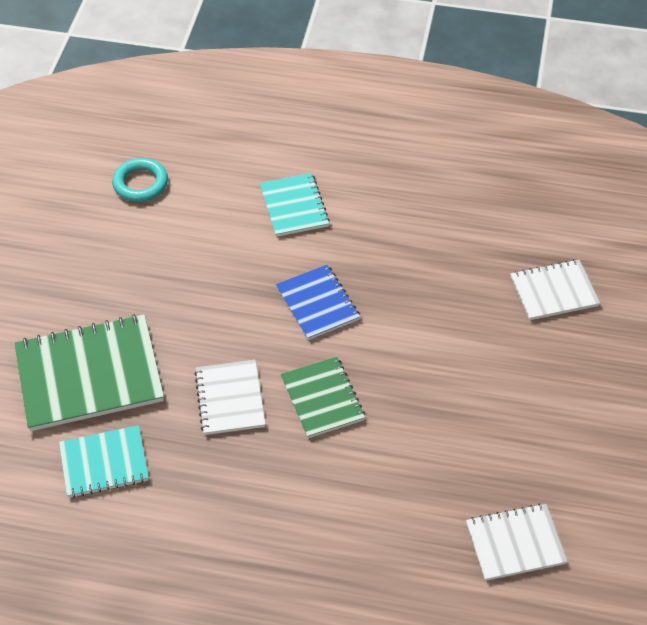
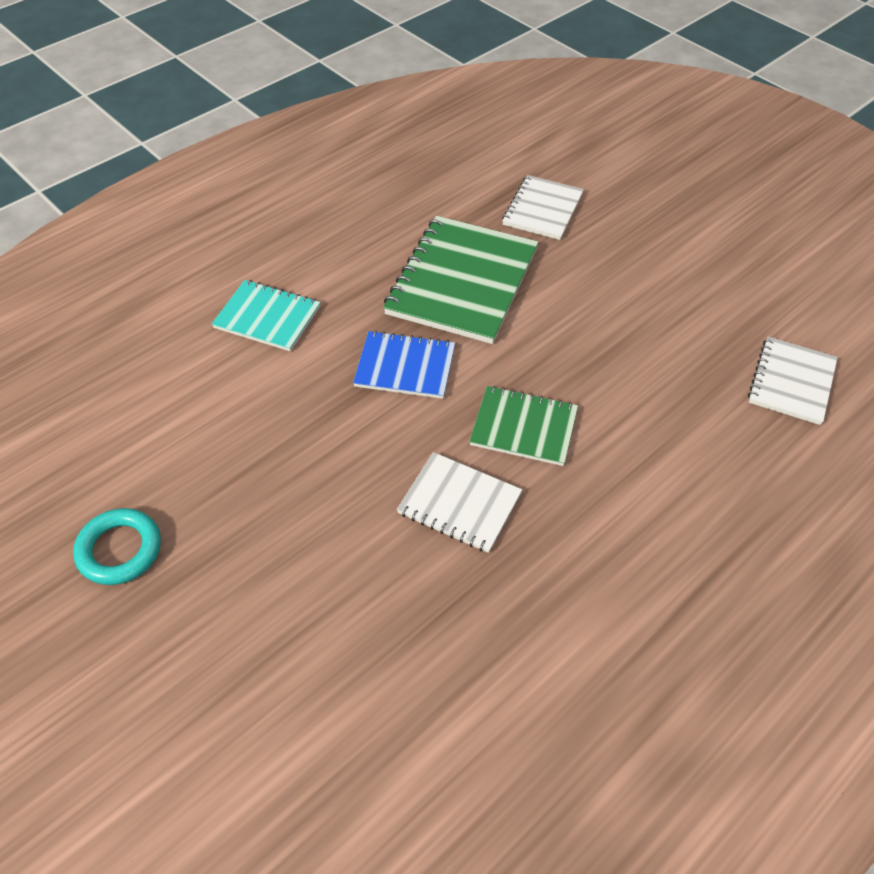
camera: 55 degrees left, 0 degrees up
(89, 375) = (309, 621): green notebook -> green notebook (463, 282)
(104, 463) = (447, 675): turquoise notebook -> none
(140, 183) = (92, 422): turquoise ring -> turquoise ring (119, 550)

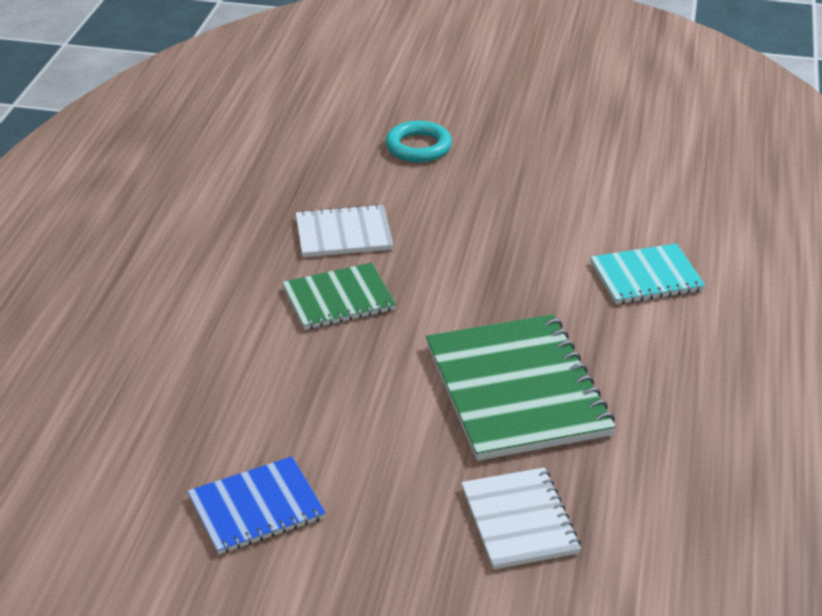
camera: 145 degrees right, 15 degrees down
(119, 550) = (538, 125): turquoise ring -> turquoise ring (418, 147)
(405, 367) = (484, 295): blue notebook -> blue notebook (256, 508)
(792, 382) = (106, 450): white notebook -> none

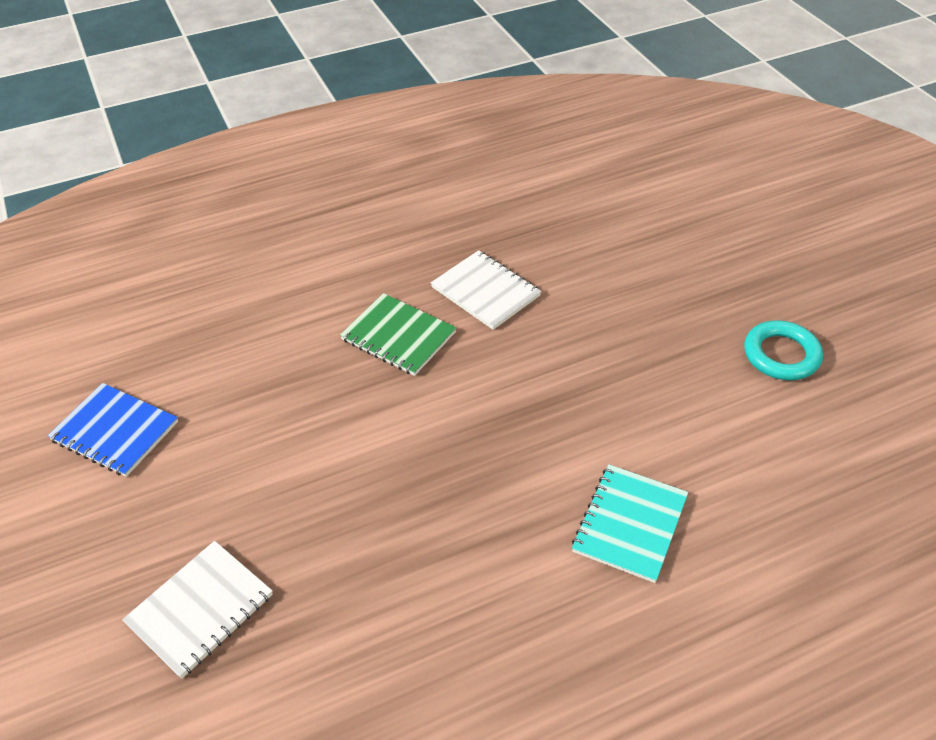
camera: 55 degrees right, 10 degrees up
(418, 147) = (654, 266): turquoise ring -> turquoise ring (781, 355)
(516, 390) = (373, 514): green notebook -> none
(646, 276) = (630, 524): turquoise notebook -> turquoise notebook turned 75 degrees clockwise

